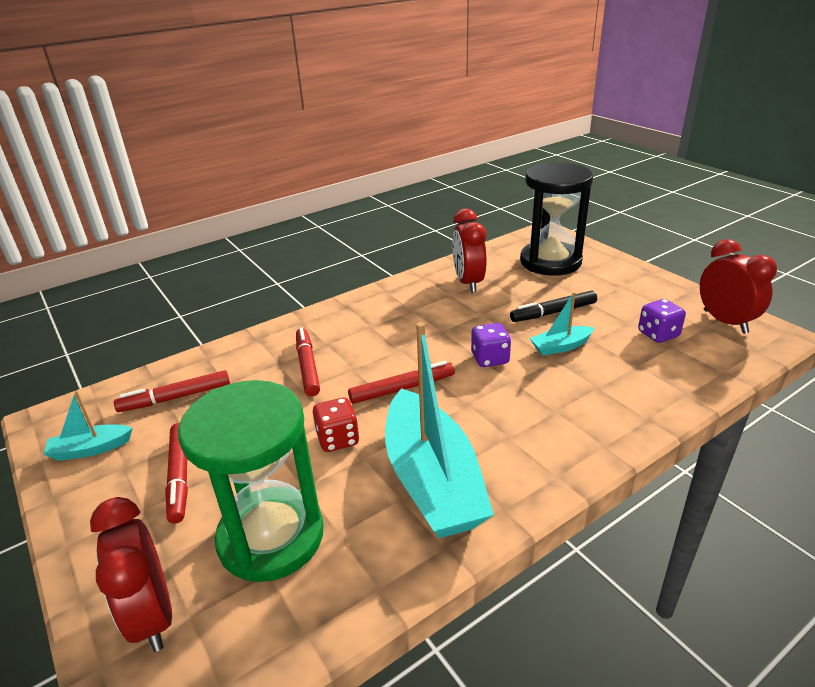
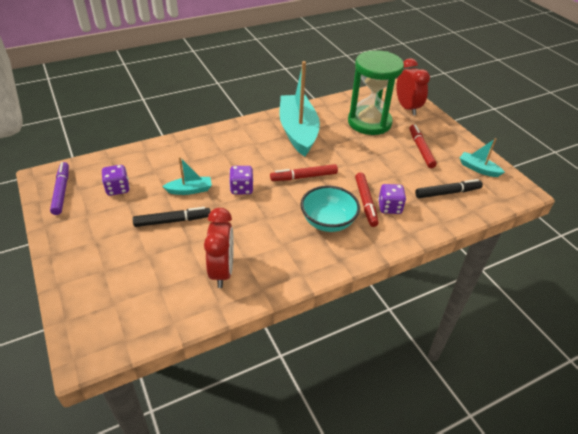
camera: 175 degrees left, 10 degrees up
(91, 449) = (478, 169): turquoise boat -> turquoise boat turned 135 degrees counterclockwise
(175, 397) = (447, 193): red marker -> black marker
(274, 365) = (389, 207): none -> purple dice
(338, 439) = (343, 155): red dice -> none
(360, 337) = (328, 222): none -> turquoise bowl
(550, 262) = (126, 289): black hourglass -> none
(725, 322) = (62, 191): red clock -> purple marker

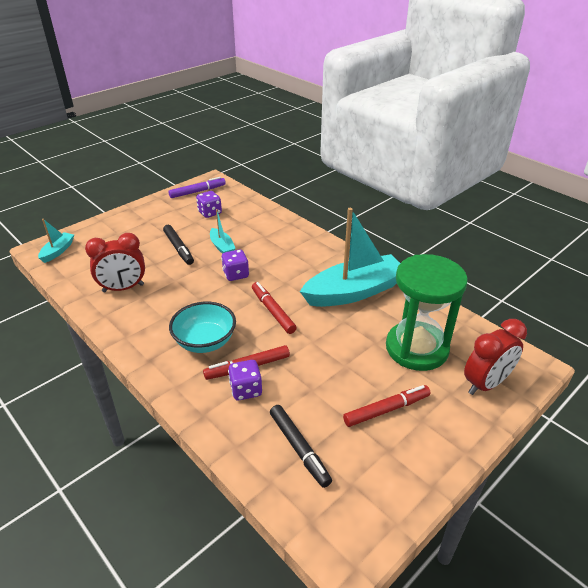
camera: 75 degrees right, 5 degrees down
(478, 169) = (376, 486): turquoise boat -> turquoise boat (58, 251)

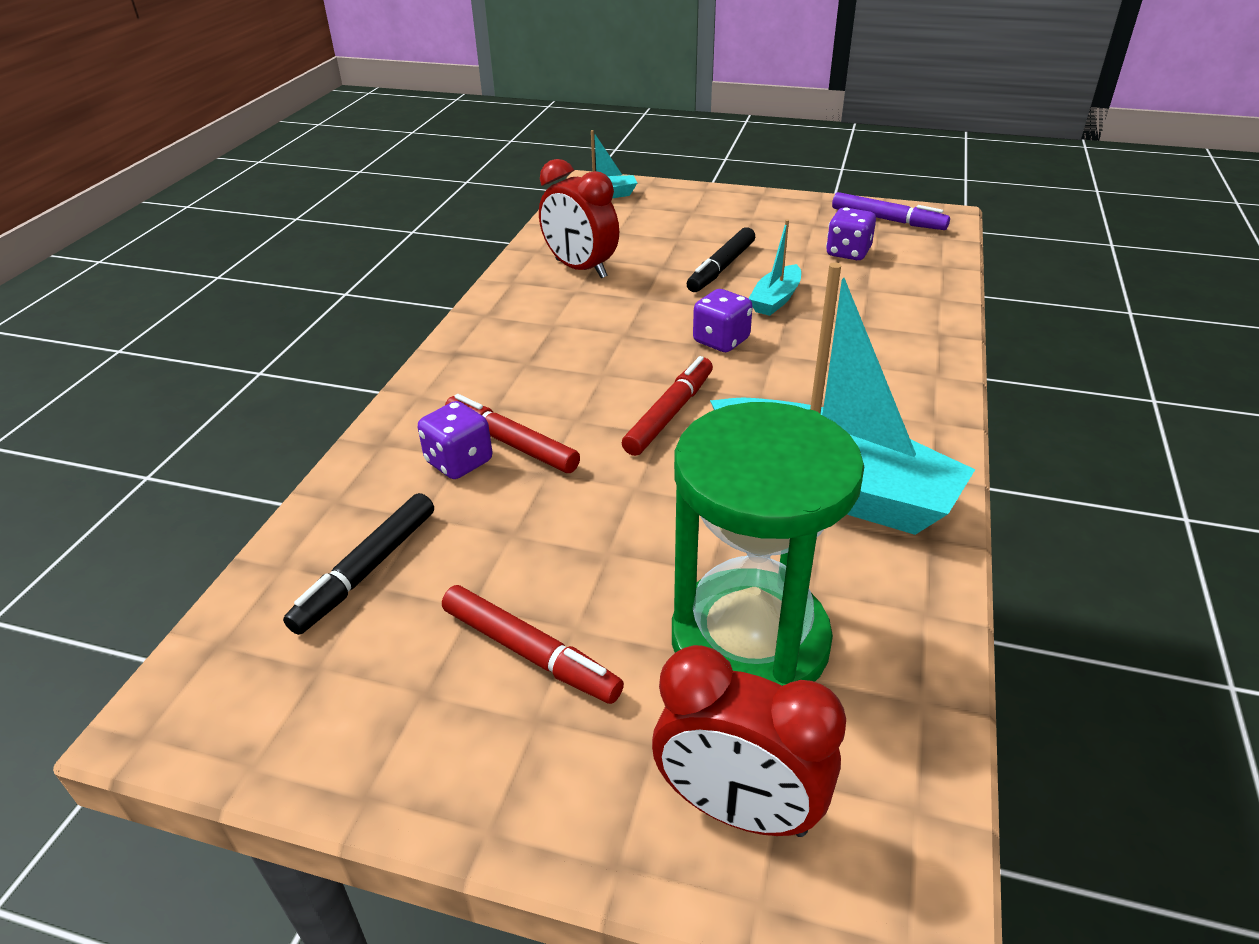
camera: 60 degrees right, 0 degrees up
(205, 342) = (533, 380): turquoise bowl -> none

